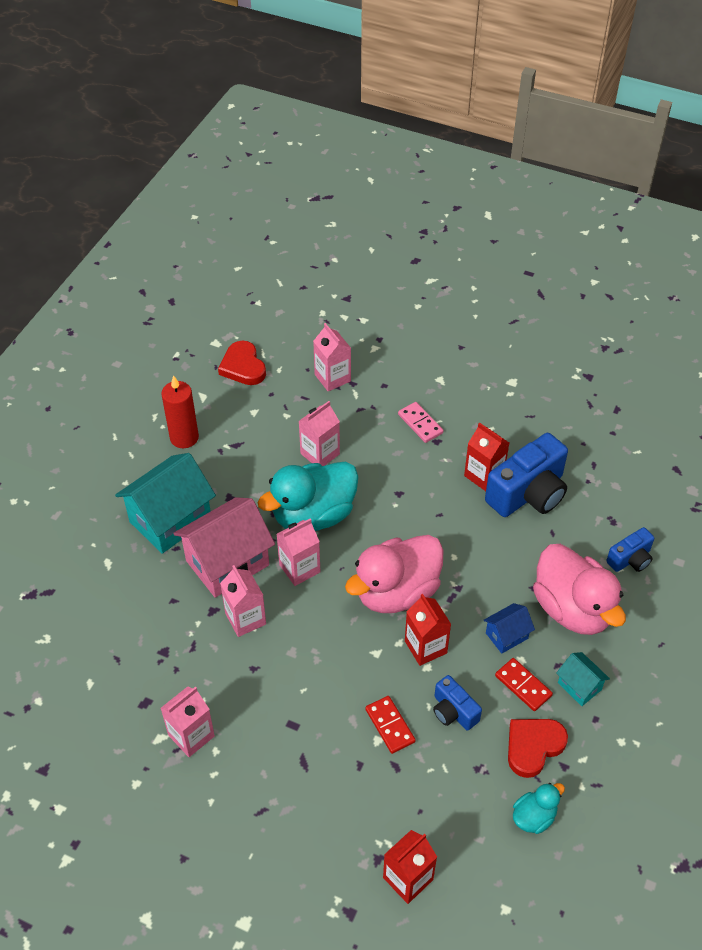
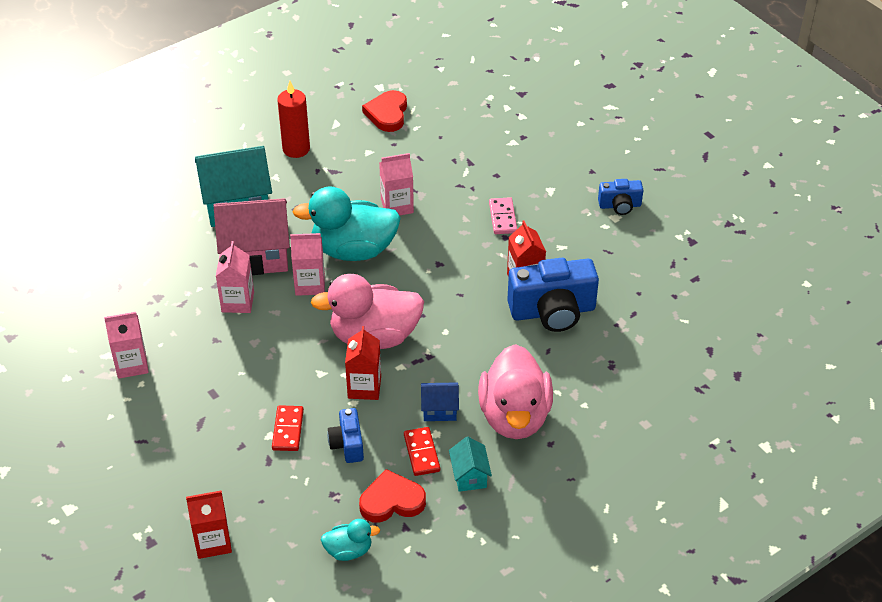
camera: 30 degrees right, 5 degrees down
(332, 378) = (456, 152): pink carton -> none
(630, 559) = (601, 402): blue camera -> blue camera (620, 205)

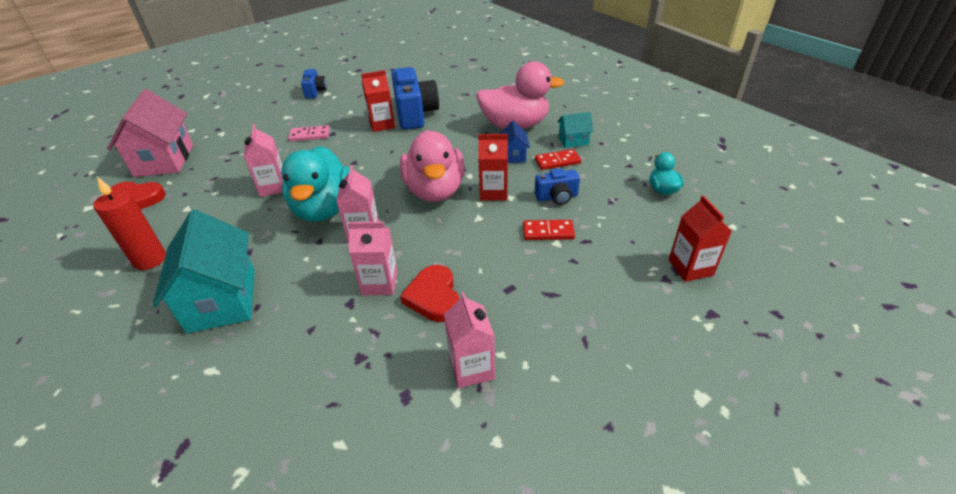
camera: 90 degrees left, 5 degrees down
(256, 255) = (311, 275): pink house -> pink house (164, 160)
(392, 501) = (607, 172): red heart -> red heart (433, 297)

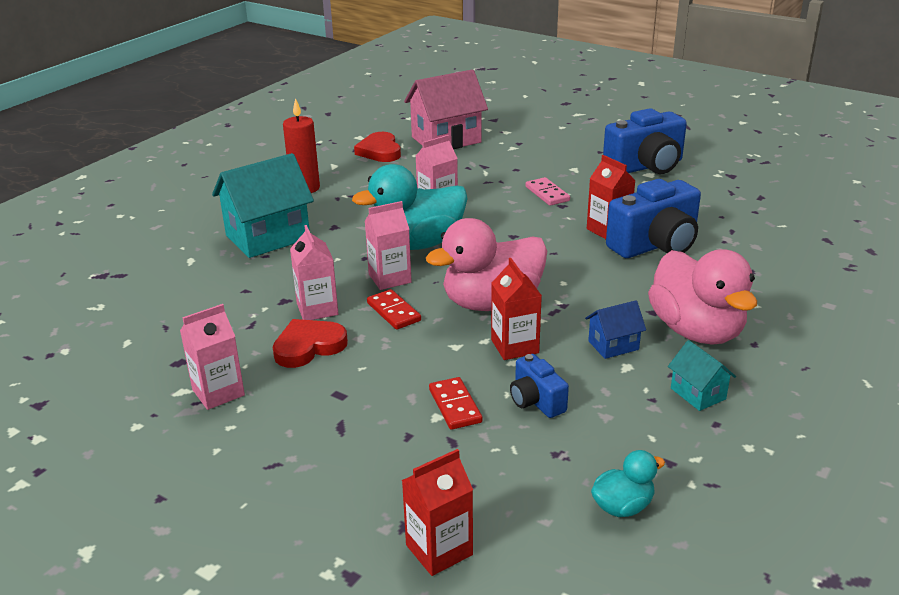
camera: 70 degrees right, 10 degrees down
(315, 91) = (646, 166): blue camera -> blue camera, size x1.89
(557, 161) = (626, 387): red domino -> red domino (393, 312)

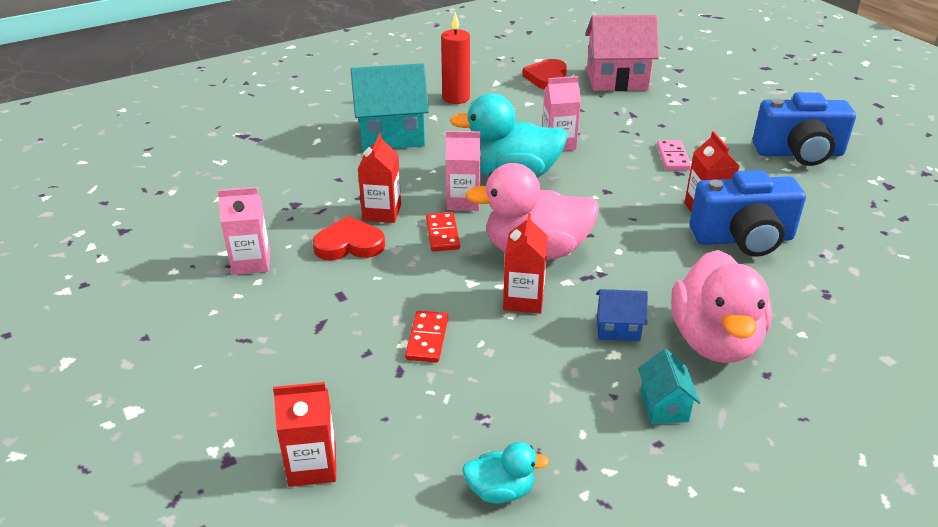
camera: 25 degrees right, 5 degrees up
(317, 309) = (382, 212): pink carton -> red carton
(536, 401) = (501, 359): blue camera -> none

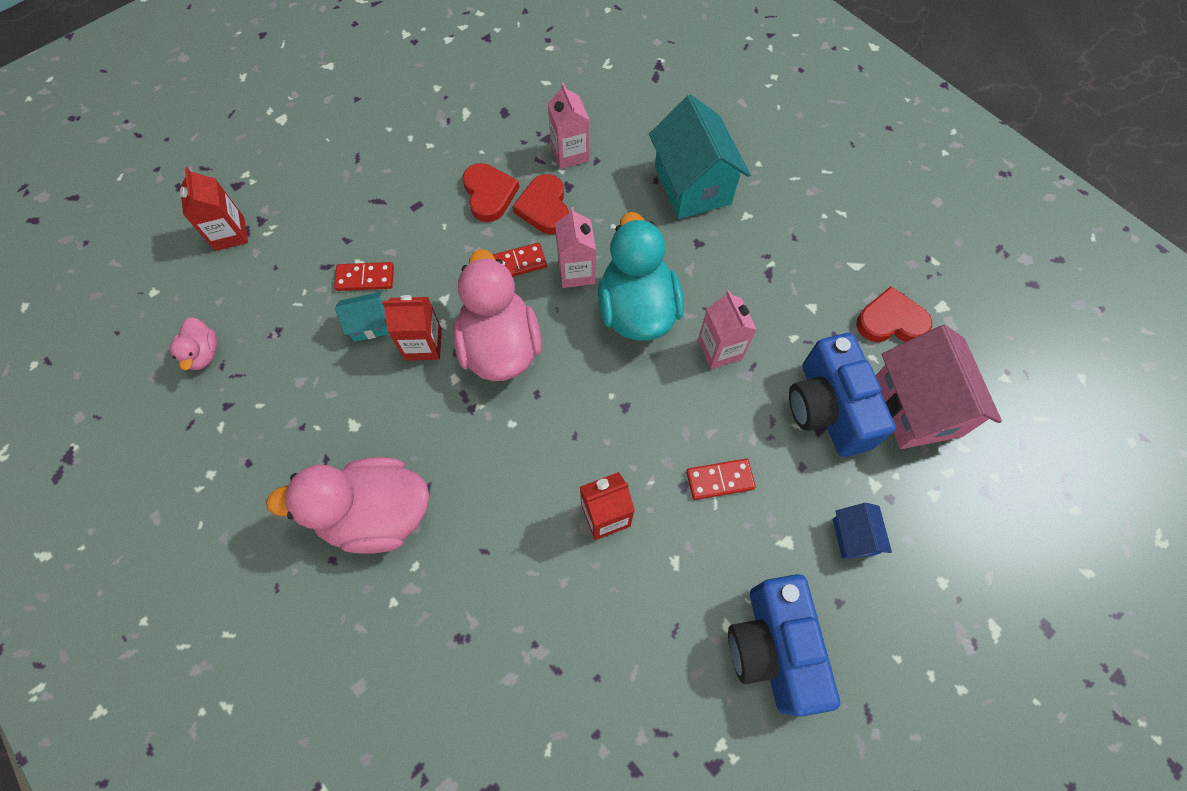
camera: 80 degrees right, 30 degrees up
(251, 262) = (453, 133): pink carton -> pink carton (570, 153)
(382, 212) = (544, 208): red carton -> red heart
(456, 98) = (799, 229): red candle -> none
(500, 491) = (203, 353): turquoise duck -> pink duck
(618, 329) = (388, 427): blue house -> blue house (853, 536)
(664, 406) = (290, 467): turquoise house -> turquoise house (370, 324)
(673, 157) = (720, 480): pink domino -> red domino
(743, 239) = (553, 554): blue camera -> blue camera (827, 408)

